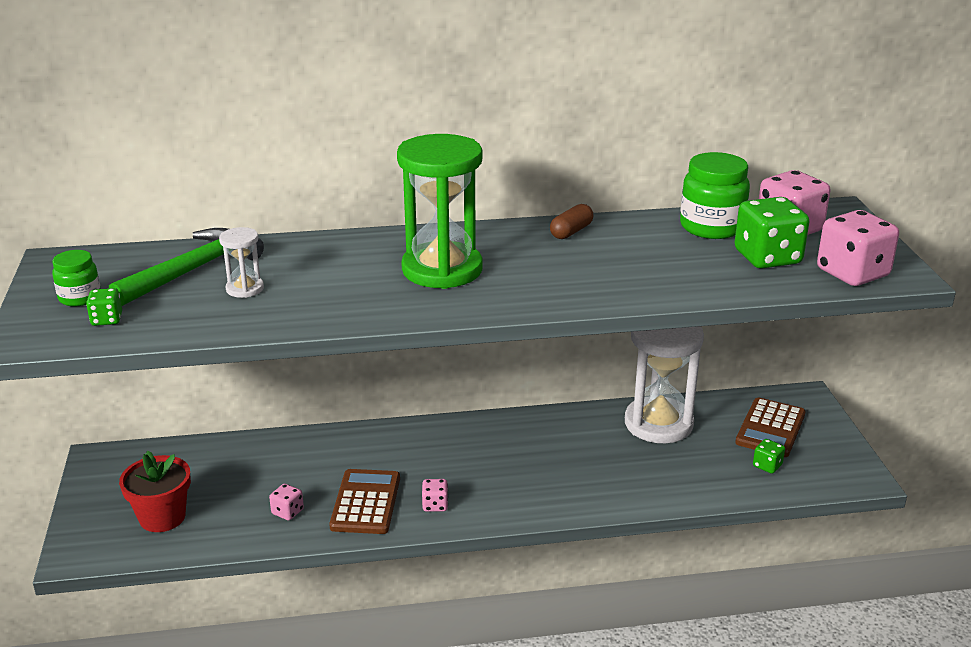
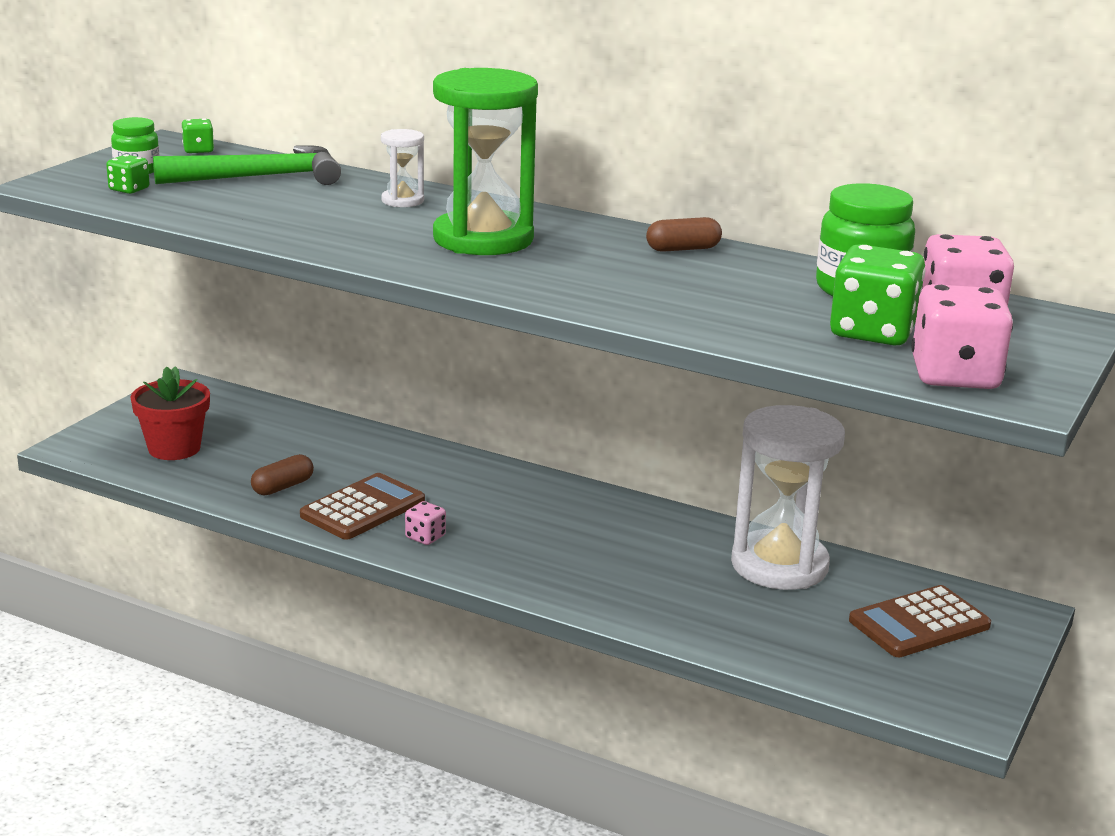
camera: 35 degrees right, 5 degrees down
(245, 289) = (277, 201): white hourglass -> white hourglass (402, 201)
(287, 512) = (283, 487): pink dice -> brown capsule
(767, 465) = (856, 654): green dice -> green dice (198, 150)

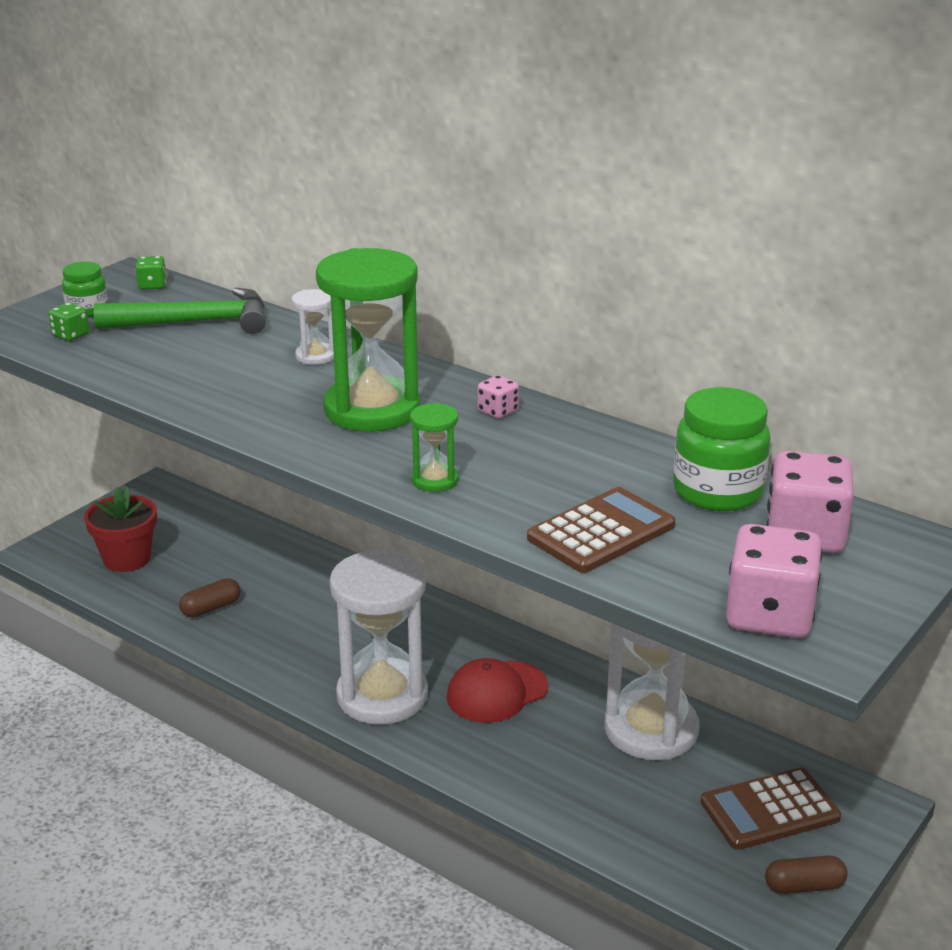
camera: 10 degrees right, 5 degrees up
(363, 508) = (276, 637): brown calculator -> brown calculator (601, 532)
(425, 537) = (324, 674): pink dice -> pink dice (498, 411)
(493, 552) = (382, 696): none -> white hourglass
(575, 289) = (435, 480): none -> green hourglass
(612, 543) = (496, 692): none -> red cap
(683, 249) = (561, 429): brown capsule -> brown capsule (804, 886)
(872, 332) = (708, 551): green dice -> none

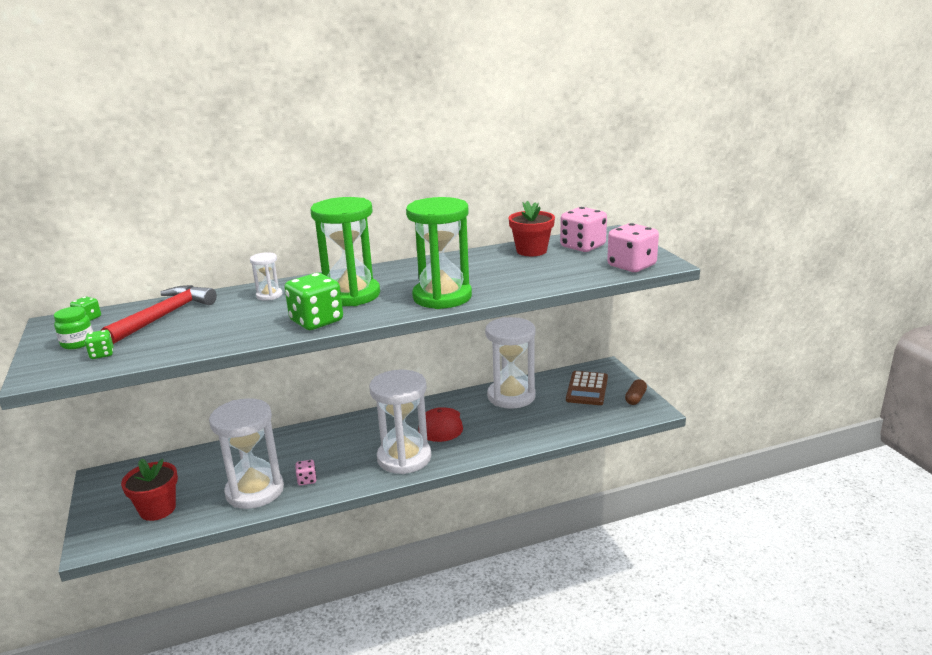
camera: 55 degrees left, 5 degrees down
(195, 322) = (164, 316): green hammer -> red hammer
(211, 608) = (255, 491): brown capsule -> white hourglass
(265, 420) = (316, 321): none -> green dice
(435, 480) = (442, 297): green hourglass -> green hourglass, size x2.23
(498, 411) = (399, 271): pink dice -> pink dice (307, 480)
(601, 532) = (534, 277): brown calculator -> none
(717, 492) = (531, 251): green jar -> red flower pot

